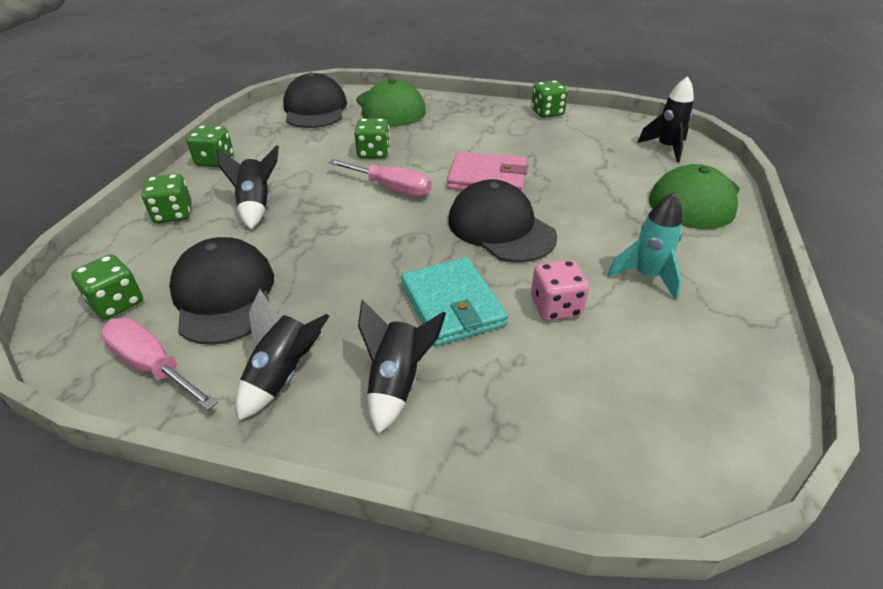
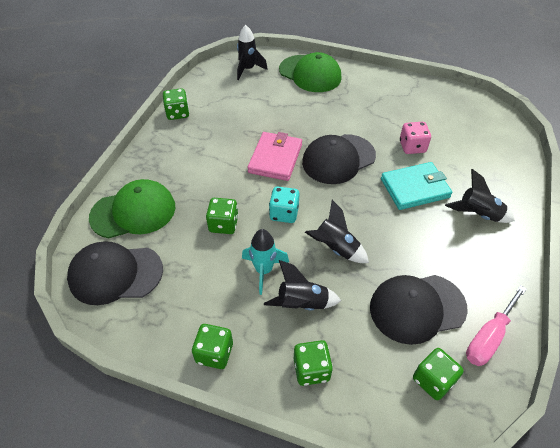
camera: 85 degrees left, 10 degrees up
(283, 375) = (483, 265): black rocket -> black rocket (335, 248)
(391, 189) = (284, 213): pink screwdriver -> turquoise dice
(646, 276) = (384, 109): turquoise rocket -> turquoise rocket (263, 270)

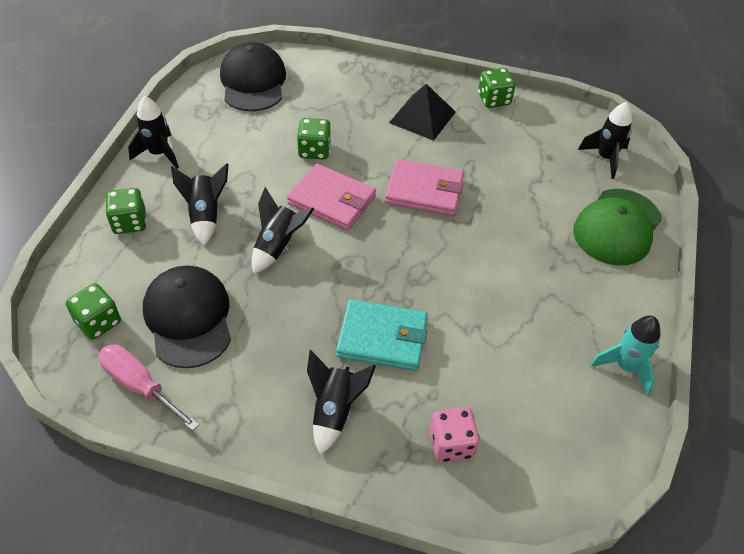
camera: 85 degrees right, 0 degrees up
(133, 212) = (331, 83): green cap -> none
(191, 154) = (422, 117): none -> black pyramid
(214, 353) = (159, 154): green dice -> black rocket
(263, 270) = (250, 185): turquoise rocket -> turquoise rocket (625, 367)
(284, 213) = (332, 200): turquoise dice -> pink wallet
(338, 159) = (431, 254): black cap -> none
(412, 147) = (469, 344): pink dice -> pink dice (451, 444)
(414, 188) = (382, 338): turquoise wallet -> turquoise wallet turned 60 degrees counterclockwise

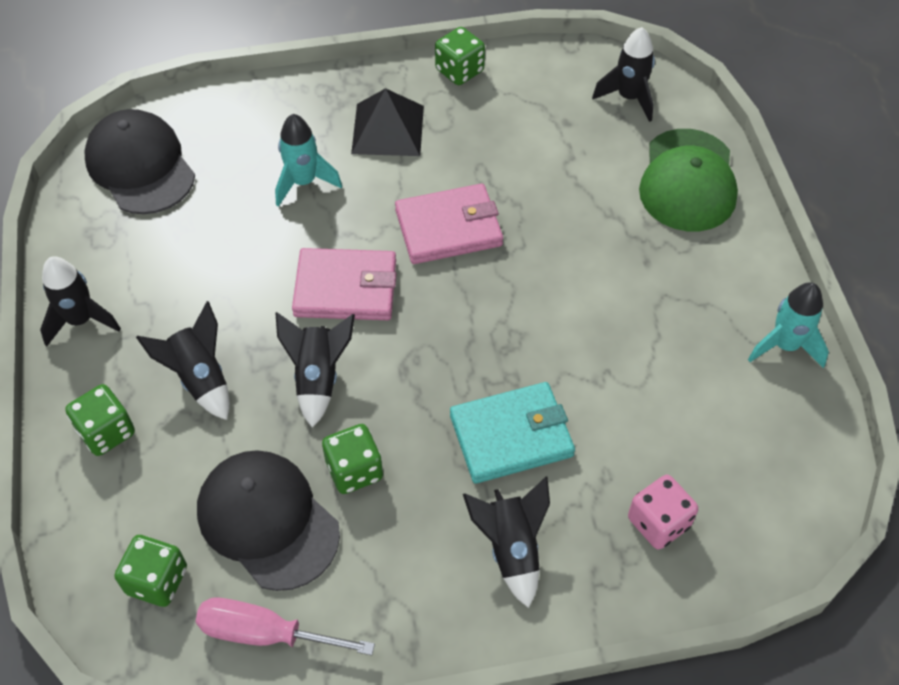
camera: 25 degrees left, 5 degrees up
(314, 150) = (282, 230): green dice -> green dice (354, 470)
(347, 128) = (303, 182): none -> turquoise rocket

